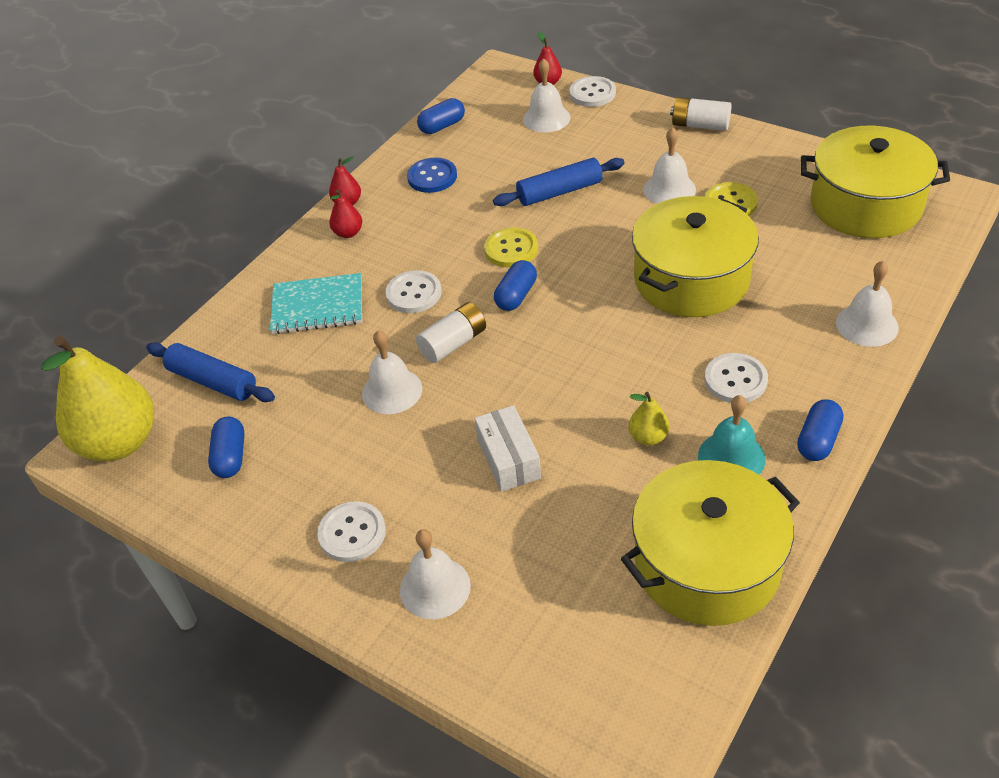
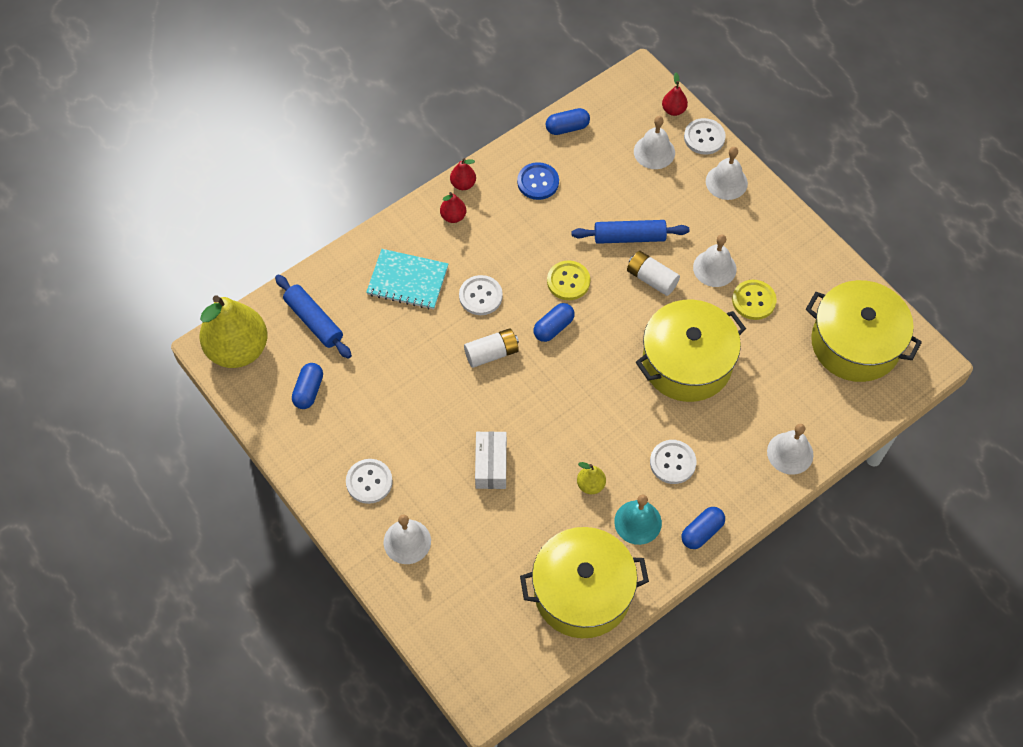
camera: 15 degrees right, 15 degrees up
(392, 391) = (434, 378): white bell -> white bell (726, 182)
(700, 125) = (773, 209): white battery -> white battery (651, 279)

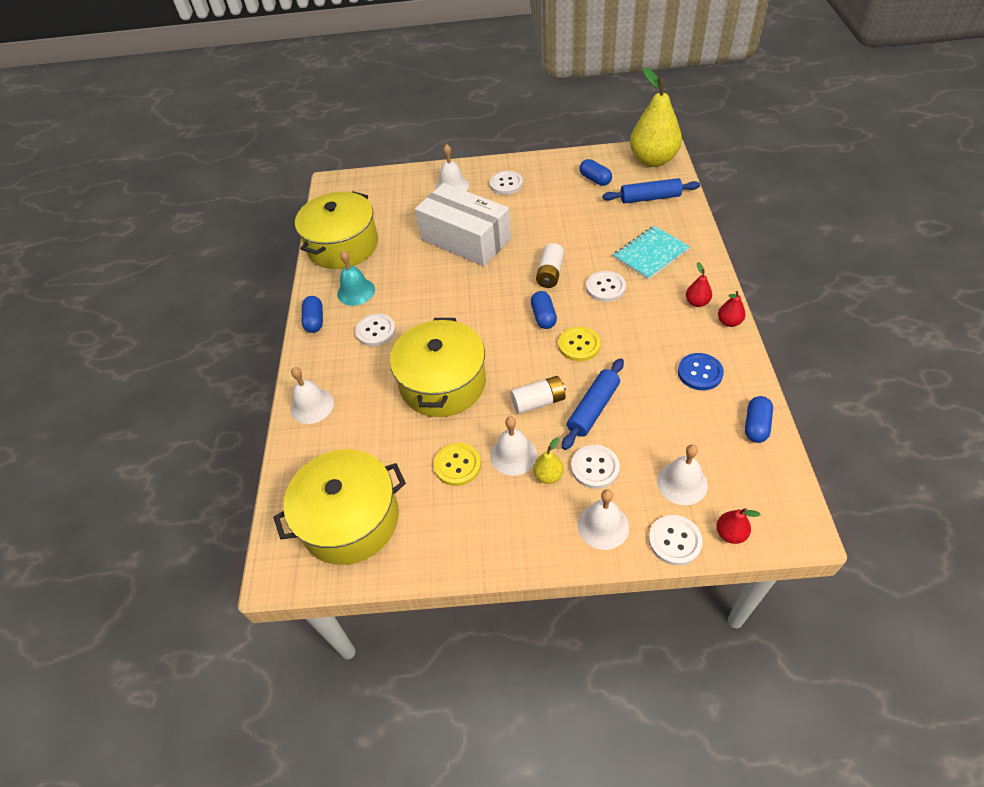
camera: 130 degrees right, 10 degrees down
(491, 465) = (465, 239): white box -> white box, size x1.98
(590, 485) = (404, 280): yellow pear -> yellow pear (548, 475)
(683, 209) = (595, 467): none -> white button

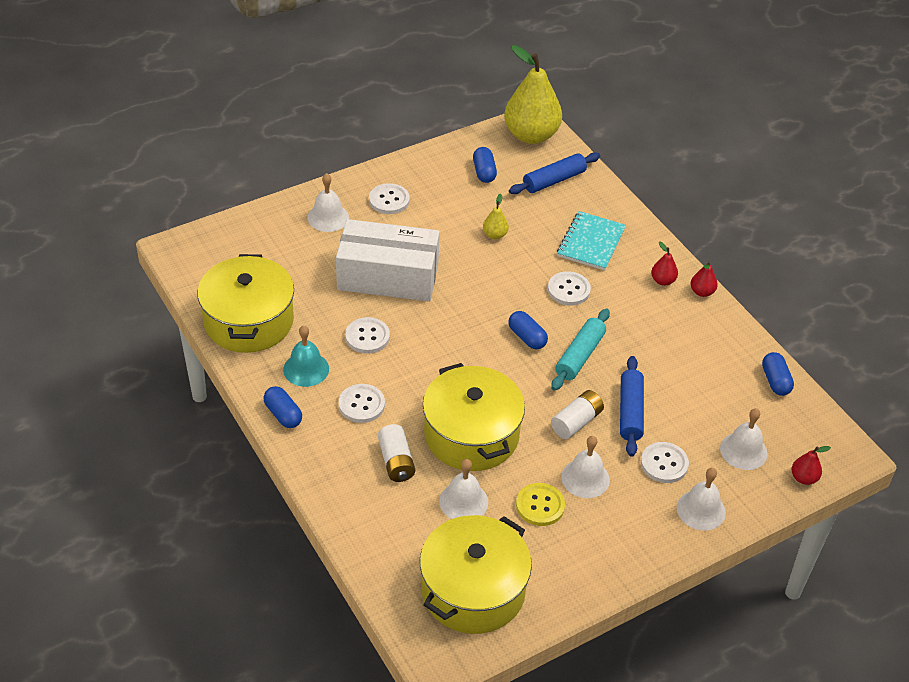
camera: 35 degrees left, 5 degrees down
(312, 406) = (351, 501): white bell -> white bell (463, 501)
(548, 475) = (628, 485): yellow pear -> yellow pear (495, 235)
(550, 273) = (504, 290): white battery -> white battery (396, 461)
(579, 345) = (579, 355): yellow button -> turquoise rolling pin
(595, 179) = (484, 172): blue capsule -> blue capsule turned 60 degrees clockwise
(674, 541) = (764, 500): white button -> white button (367, 337)
(700, 373) = (703, 348): blue button -> none

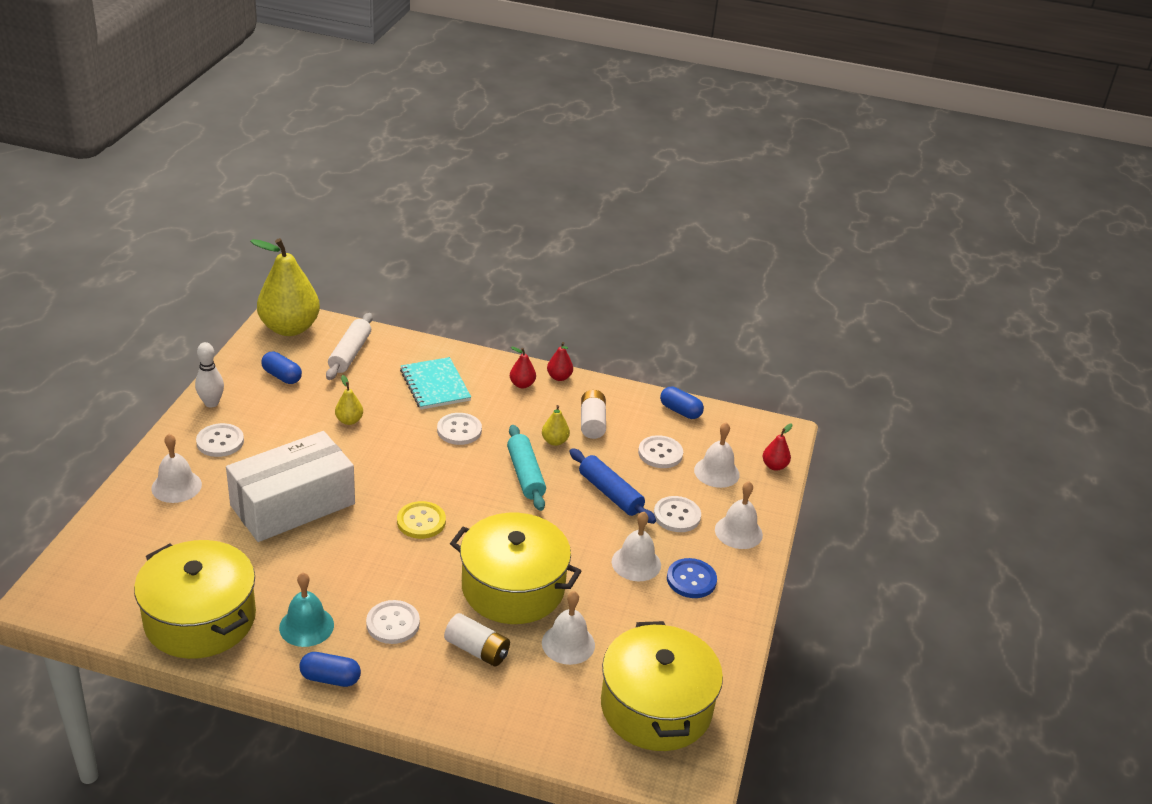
camera: 45 degrees left, 10 degrees down
(367, 337) = (332, 564): white button -> white button (660, 453)
(413, 167) = (211, 403): none -> white bowling pin
(527, 337) = (468, 485): blue capsule -> none
(540, 505) = (628, 606): yellow button -> yellow button (421, 521)
(554, 180) = (350, 353): blue rolling pin -> white rolling pin
(576, 422) = (581, 526): white battery -> white battery (592, 423)
(614, 520) = (691, 580): none -> blue button
(634, 343) = (554, 441): none -> yellow pear

